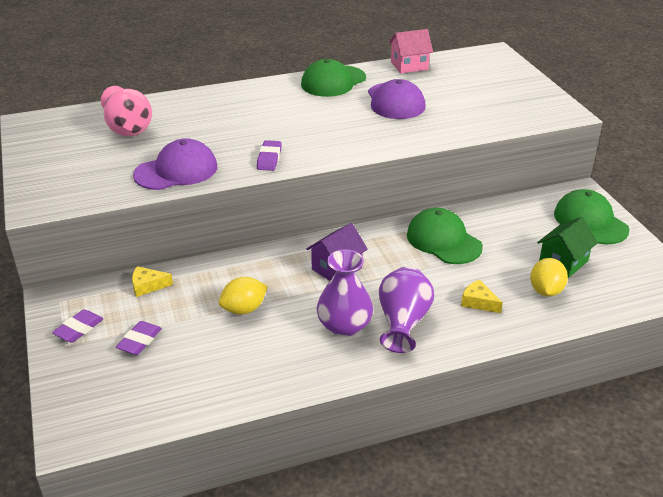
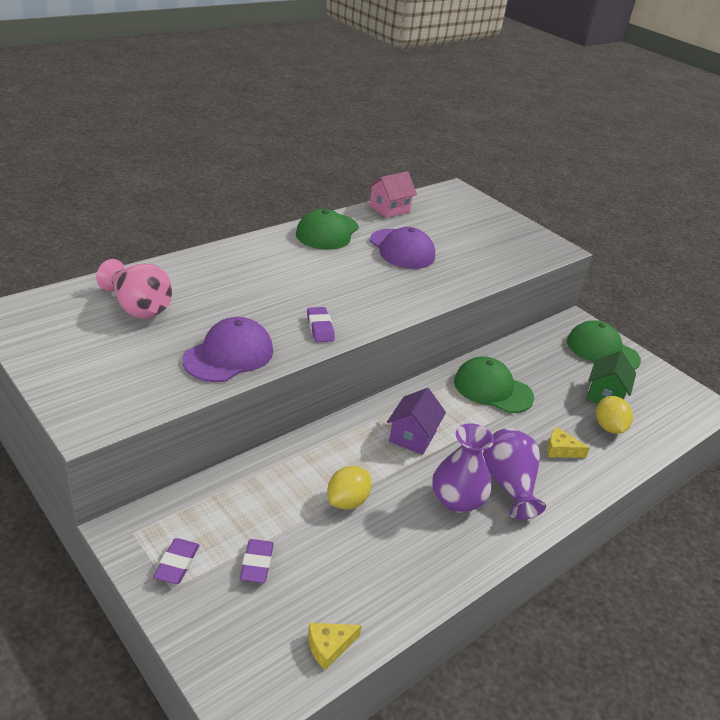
camera: 25 degrees left, 0 degrees up
(148, 286) = (227, 493): yellow cheese -> yellow cheese (329, 646)

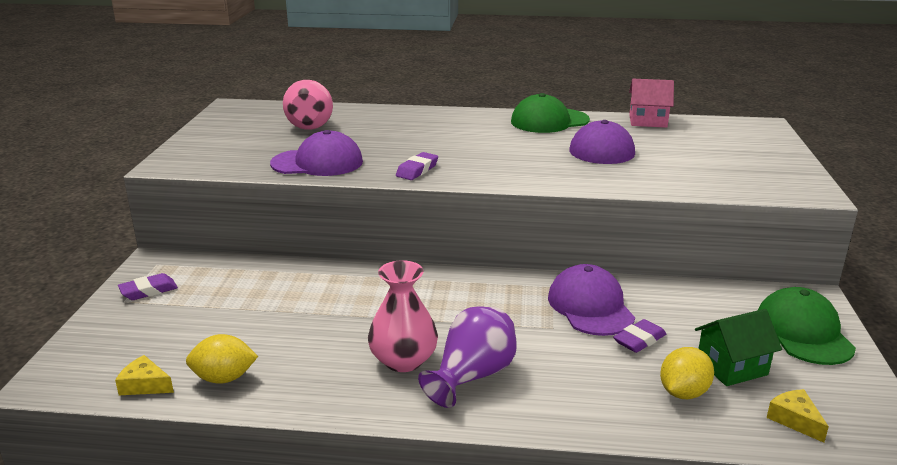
camera: 50 degrees right, 10 degrees down
(256, 564) = (189, 316): purple eraser -> purple eraser (639, 340)
(347, 501) = (313, 315): yellow lemon -> yellow lemon (224, 378)
(412, 436) = (443, 303): purple house -> none
(457, 500) = (403, 360): purple vase -> pink vase
(492, 389) = (590, 306): green cap -> purple cap
(560, 450) = (583, 380): yellow cheese -> yellow cheese (795, 420)

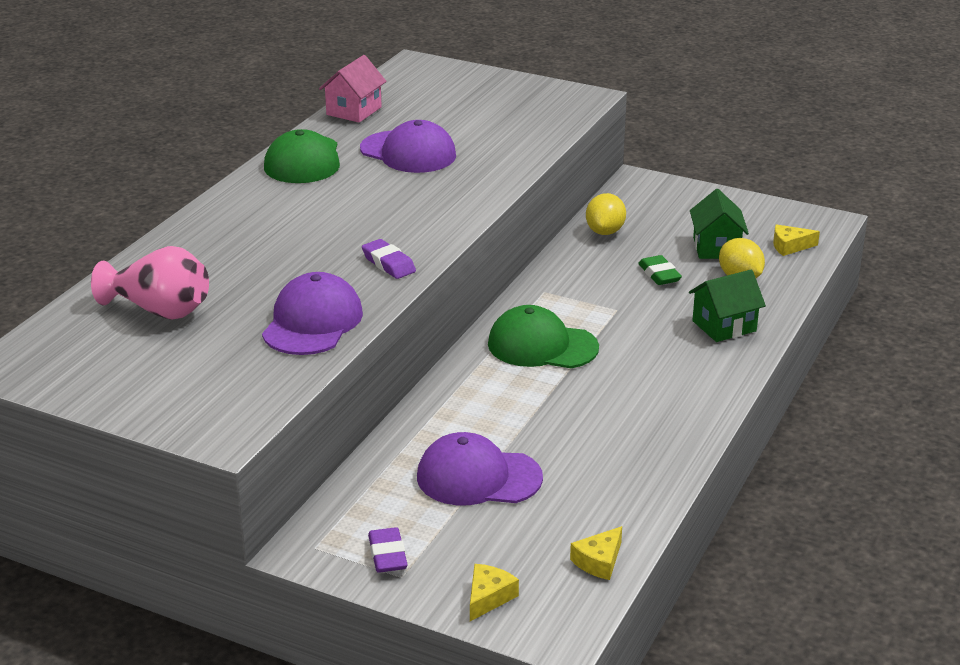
camera: 70 degrees left, 5 degrees up
(96, 341) = (488, 597): none -> yellow cheese
(224, 378) = (610, 508): yellow lemon -> yellow lemon (605, 231)
(403, 360) = (631, 398): pink vase -> none
(472, 376) = (674, 367): purple vase -> none
(573, 396) = (724, 326): none -> green house
(590, 306) = (592, 282): purple cap -> purple cap (478, 477)
(639, 340) = (659, 274): purple eraser -> green eraser
(803, 332) = (684, 203): green cap -> green cap (542, 346)

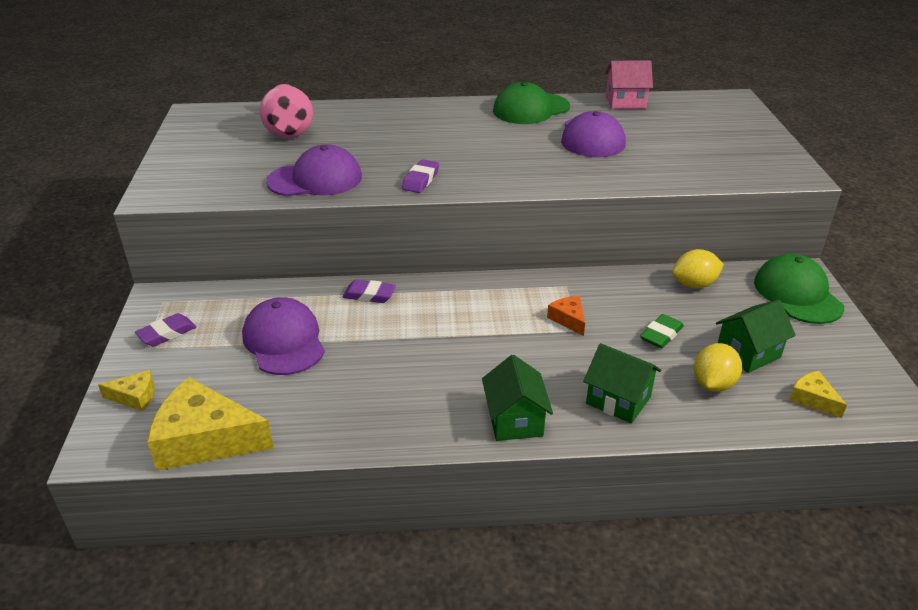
camera: 60 degrees right, 5 degrees up
(448, 404) = (369, 295): none -> purple eraser
(542, 346) = (486, 311): green cap -> green cap (797, 294)
(596, 309) = (568, 319): none -> orange cheese
(599, 561) = (205, 439): yellow cheese -> yellow cheese, size x2.10
(709, 382) = (515, 420): none -> green house

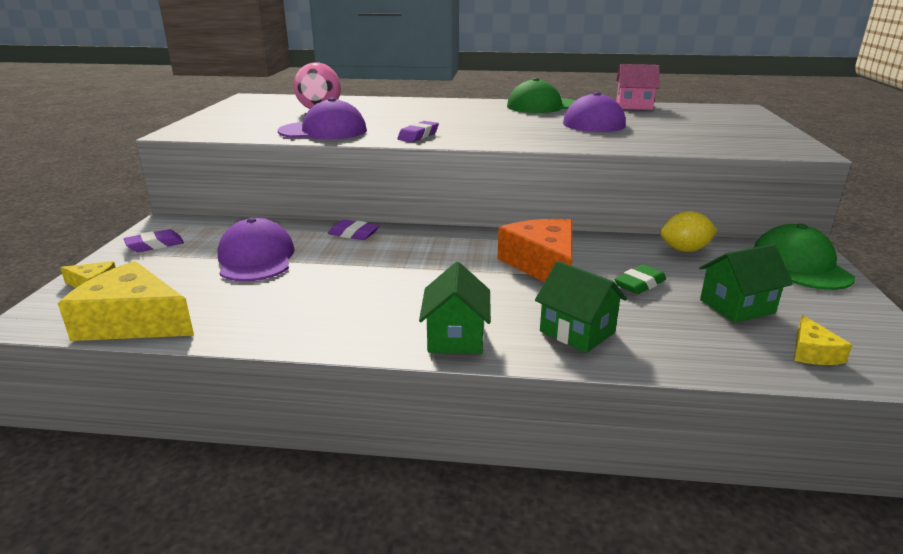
camera: 10 degrees right, 10 degrees down
(568, 319) = (543, 265): orange cheese -> orange cheese, size x2.10
(713, 384) = (691, 328): yellow lemon -> none
(813, 399) = (812, 352): yellow cheese -> yellow cheese turned 150 degrees counterclockwise

